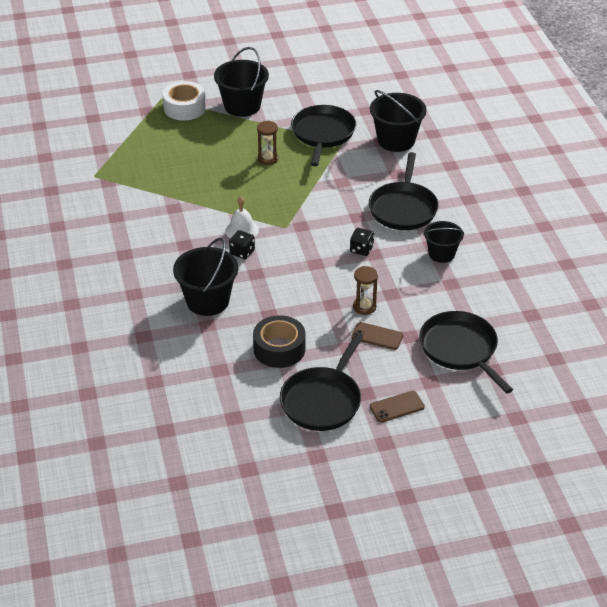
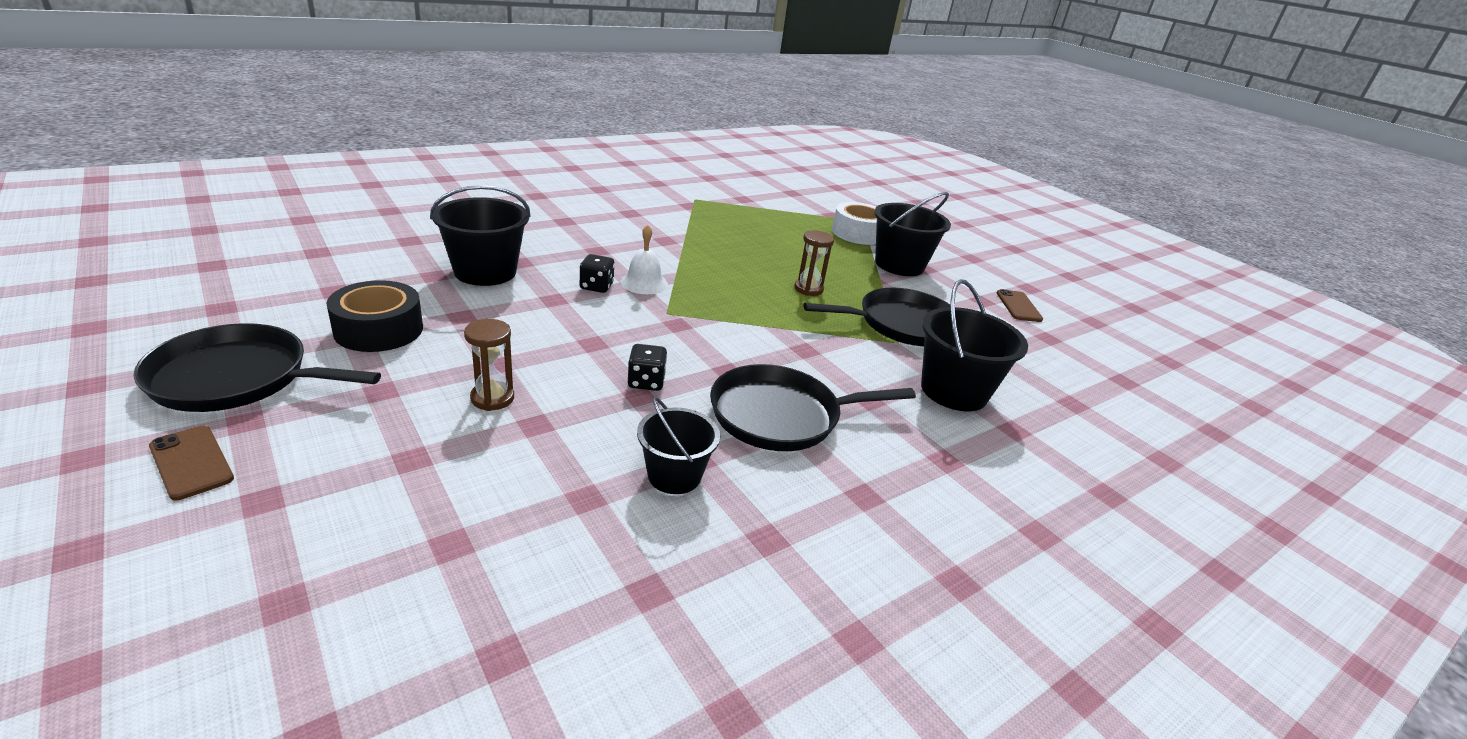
camera: 65 degrees right, 10 degrees down
(377, 336) = (411, 419): brown phone -> brown phone (1018, 306)
(460, 349) = (366, 536): black pan -> none

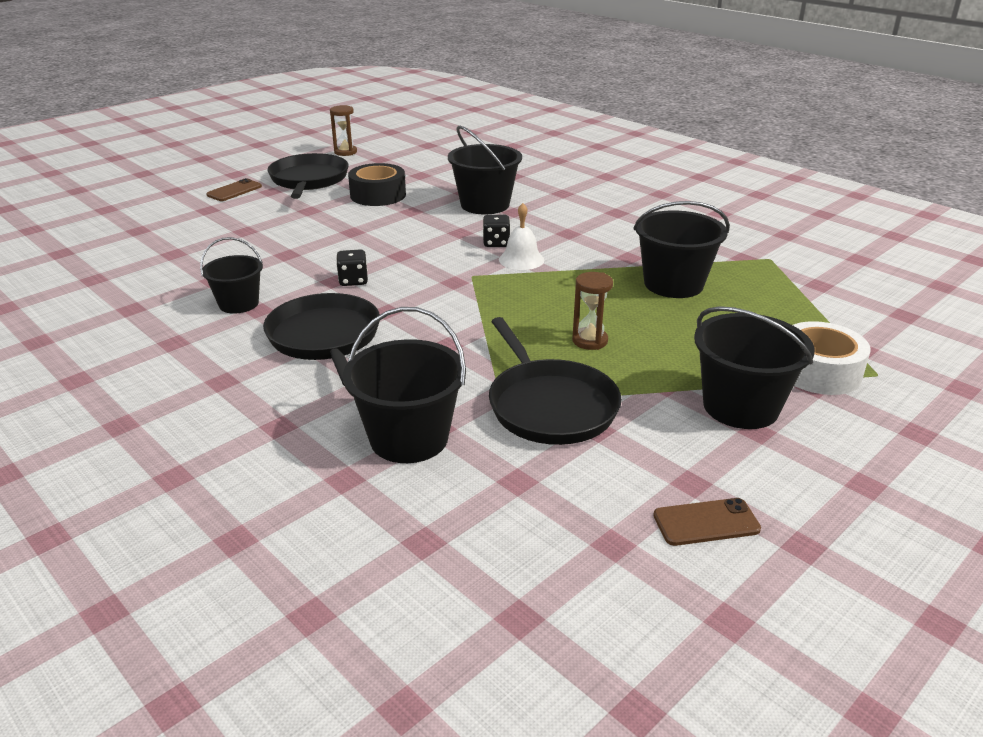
camera: 85 degrees right, 0 degrees up
(492, 398) = (312, 238): brown hourglass -> brown hourglass (345, 152)
(723, 238) = (673, 284): none -> black bucket

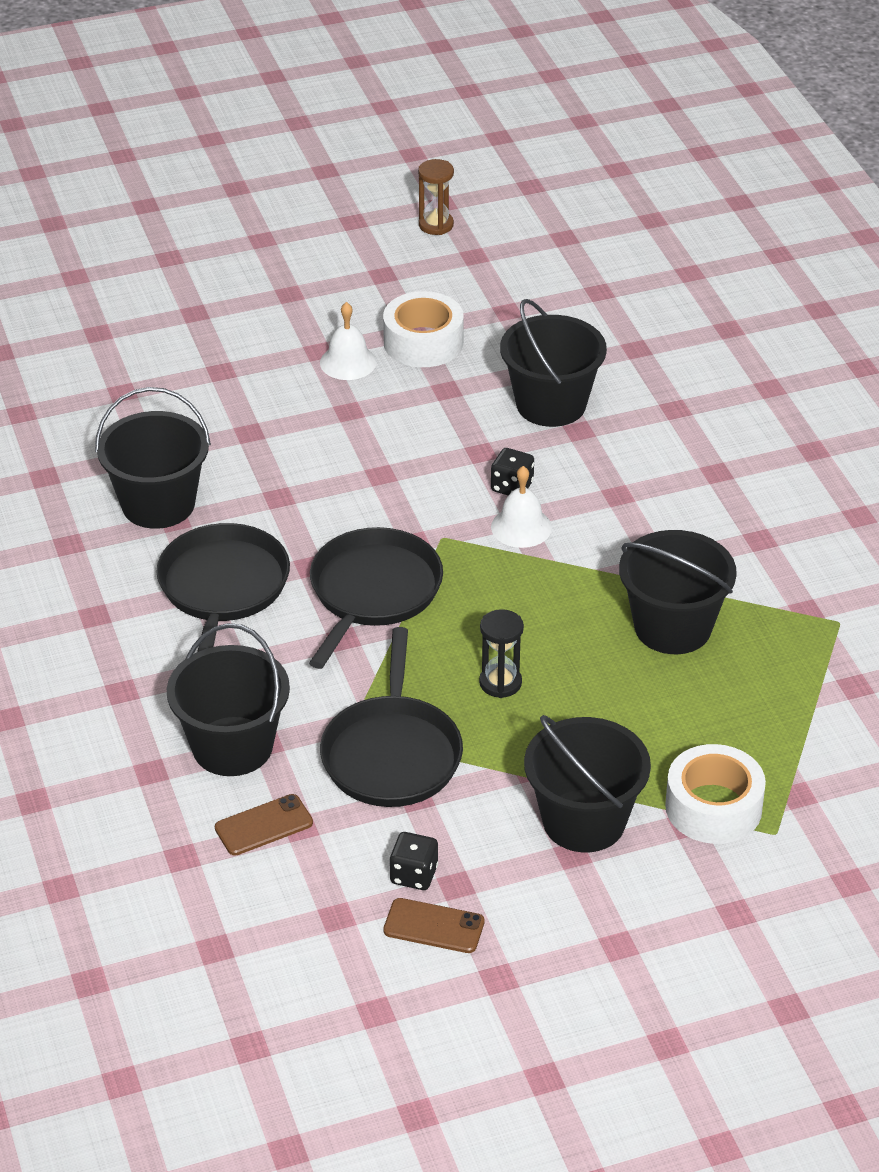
camera: 25 degrees right, 10 degrees up
(234, 191) = (244, 280): brown phone -> brown phone (264, 825)
(238, 304) = (158, 504): black bucket -> black bucket, size x1.58
(309, 180) = (351, 281): black pan -> black pan (373, 592)
(334, 211) = (348, 362): none -> white bell
(353, 281) = (301, 504): black dice -> black dice (414, 875)
(378, 195) = (423, 342): black tape -> white tape
(590, 341) = (500, 683): brown hourglass -> black hourglass

